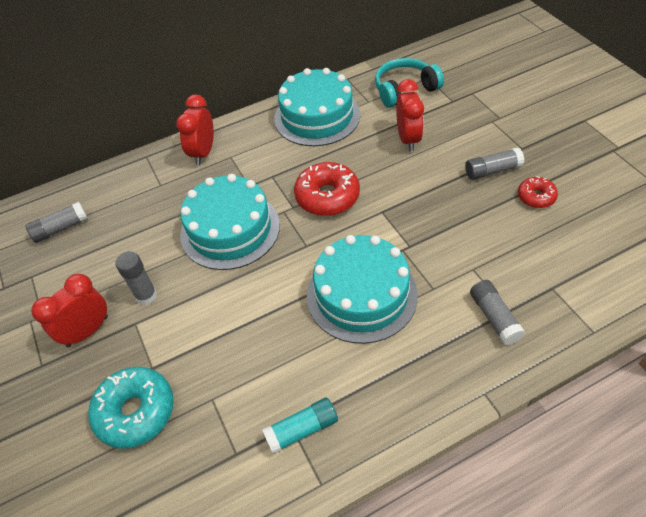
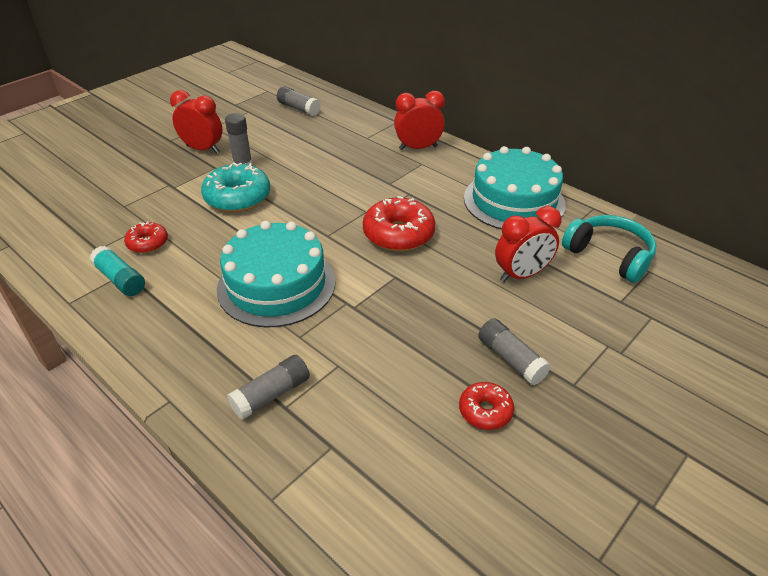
camera: 65 degrees right, 10 degrees down
(135, 412) = (133, 191): turquoise donut -> turquoise donut (237, 197)
(230, 229) = (330, 186): turquoise cake -> none
(249, 400) = (148, 243): none -> red donut

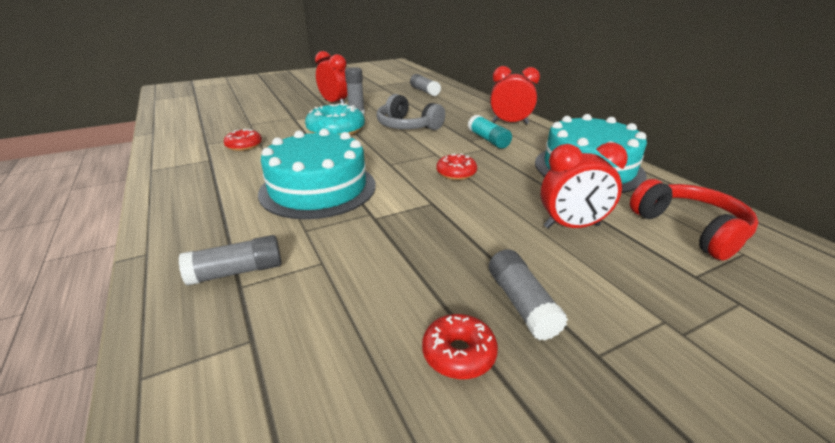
camera: 20 degrees right, 10 degrees down
(120, 279) = (202, 163): turquoise glue stick -> turquoise glue stick (488, 140)
(313, 174) = (407, 126): none -> grey headphones
(398, 234) = (456, 173): red donut -> red donut, size x0.56
(609, 256) = (689, 229): turquoise headphones -> red headphones

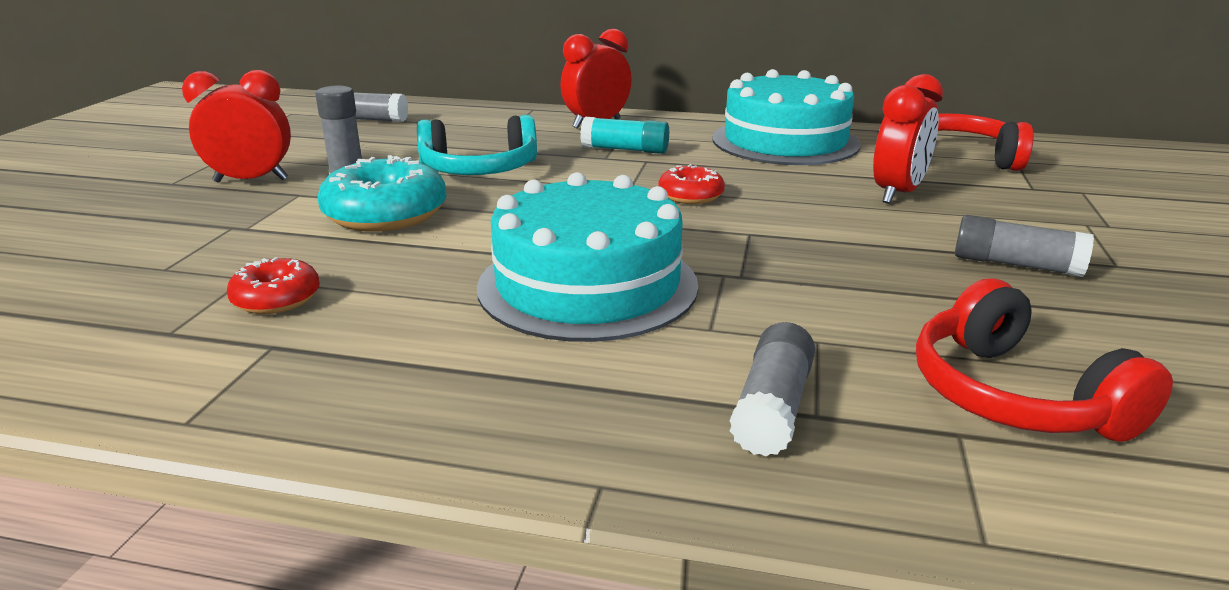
camera: 50 degrees left, 5 degrees down
(313, 350) = (1014, 396): none -> red headphones
(407, 126) = (480, 170): grey headphones -> turquoise headphones
(458, 354) = (1075, 320): red donut -> none

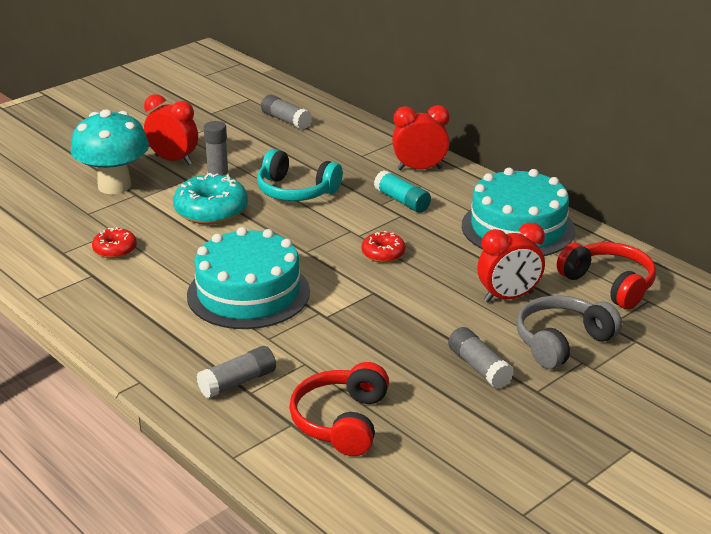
camera: 35 degrees right, 5 degrees up
(179, 226) = (114, 186): none -> turquoise mushroom
(1031, 213) = (562, 342): none -> grey headphones

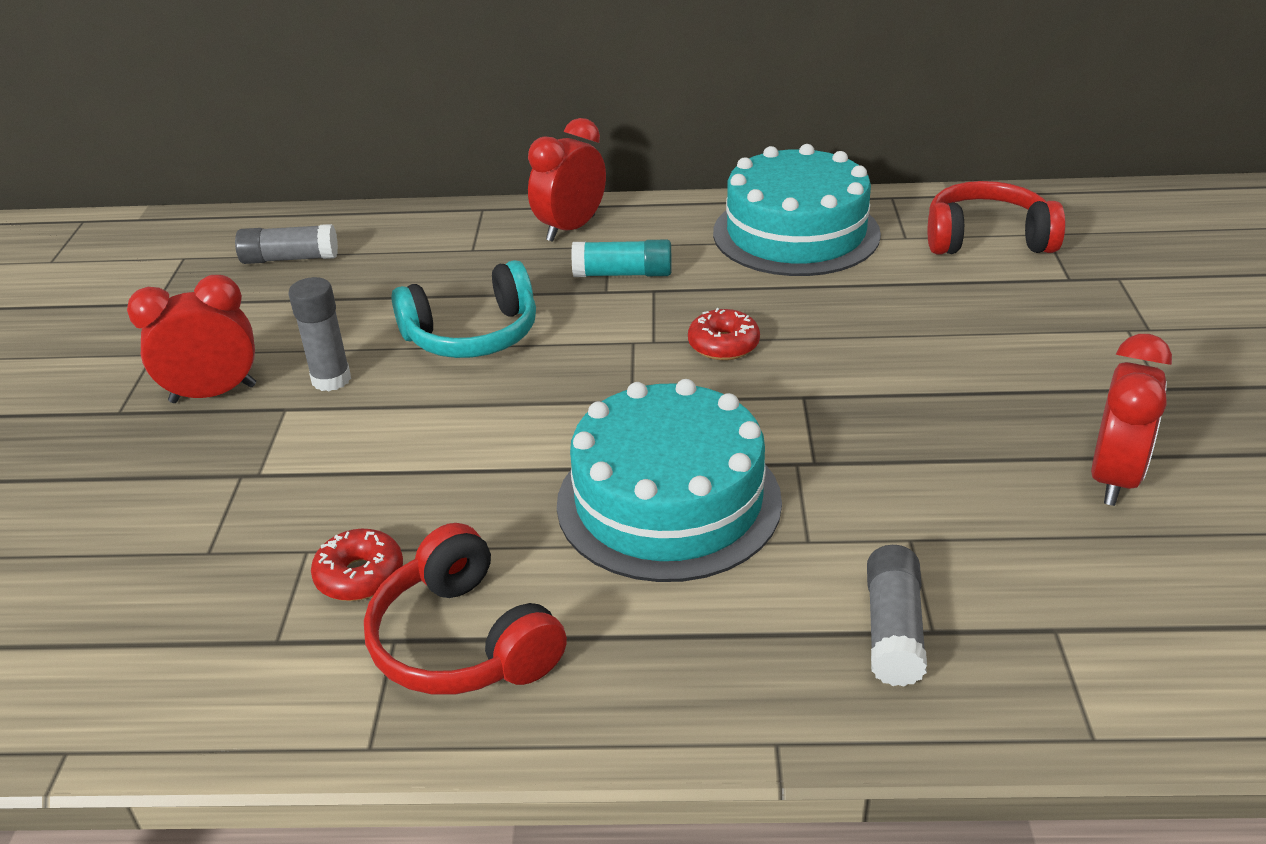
camera: 45 degrees left, 5 degrees up
(114, 186) = (180, 484): turquoise mushroom -> none
(211, 211) = (404, 427): turquoise donut -> none
(341, 422) = (1093, 578): red headphones -> red headphones (463, 641)
(479, 368) = (1070, 403): grey glue stick -> none
(508, 297) = (936, 309): red clock -> red clock (1113, 478)
(562, 342) = (1073, 322): grey headphones -> none

